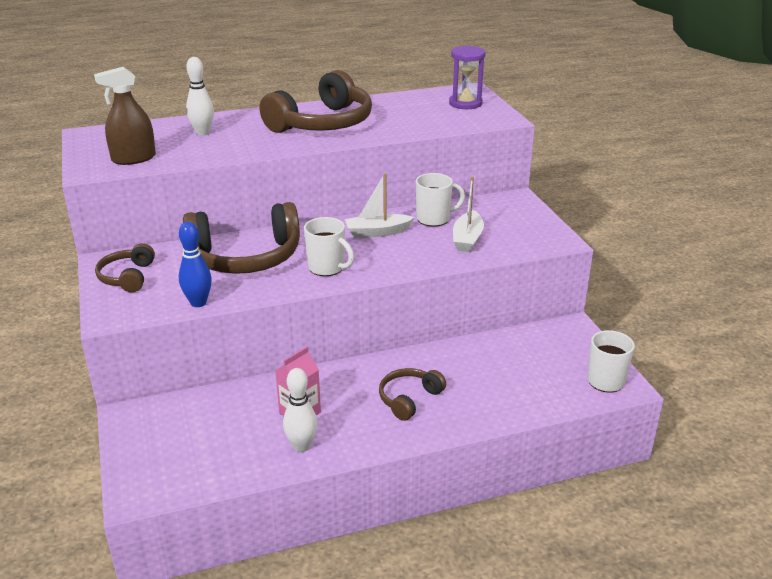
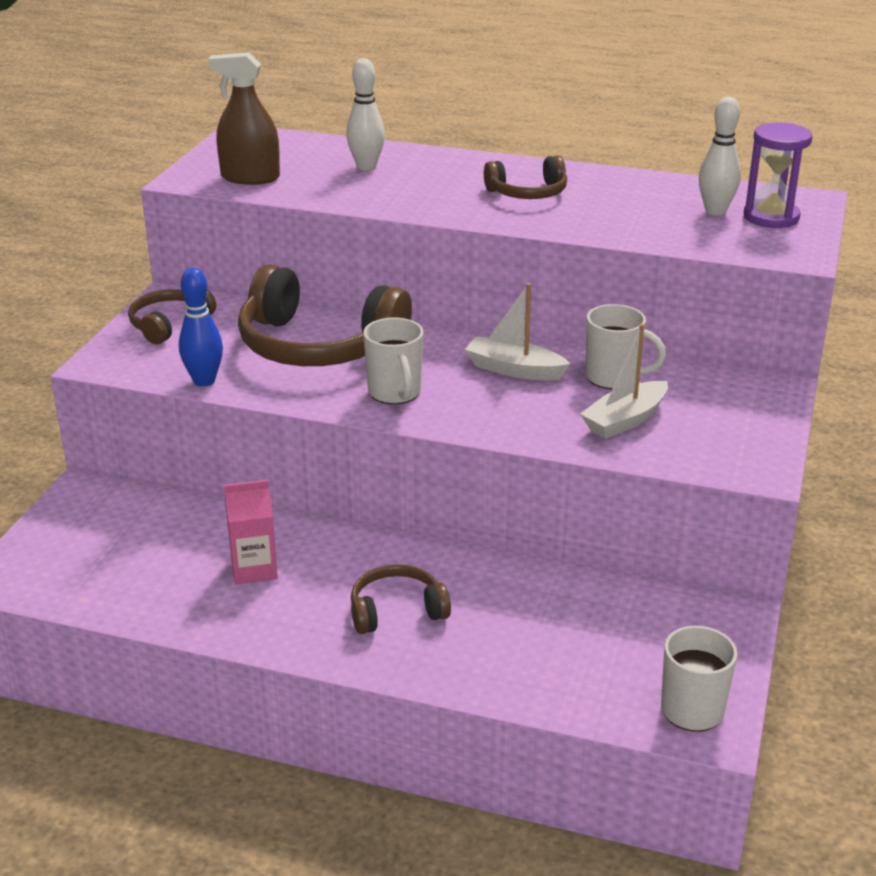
camera: 35 degrees right, 0 degrees up
(301, 446) = (213, 608): white bowling pin -> white bowling pin (715, 211)
(322, 123) = (528, 193): brown headphones -> brown headphones, size x0.51

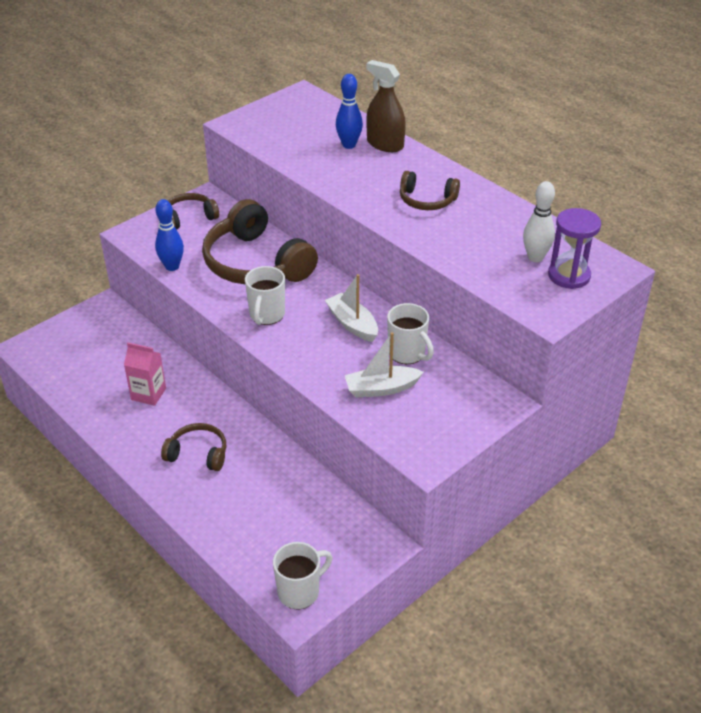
camera: 30 degrees right, 10 degrees up
(250, 178) = (271, 133): brown spray bottle -> brown spray bottle (385, 144)
(366, 167) = (349, 145): white bowling pin -> blue bowling pin

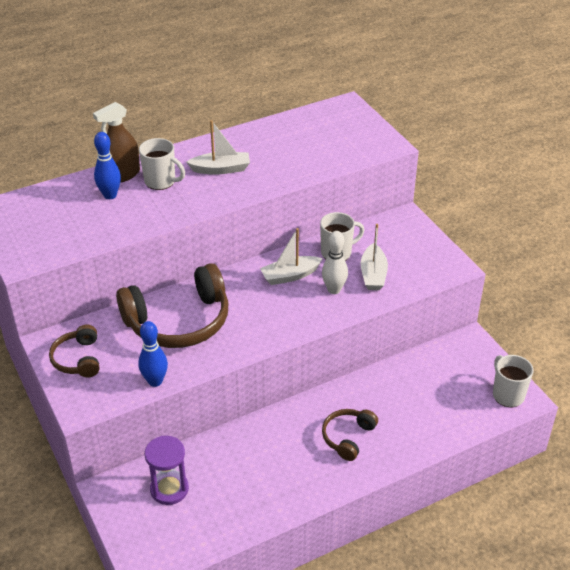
camera: 75 degrees left, 0 degrees up
(148, 394) = (258, 465): pink carton -> none
(266, 315) = (257, 325): white mug -> white mug (161, 181)
(427, 200) = (221, 169): brown headphones -> white boat
(535, 257) = (320, 135): white bowling pin -> white bowling pin (334, 290)
(569, 276) = (347, 126): purple hourglass -> purple hourglass (169, 489)

